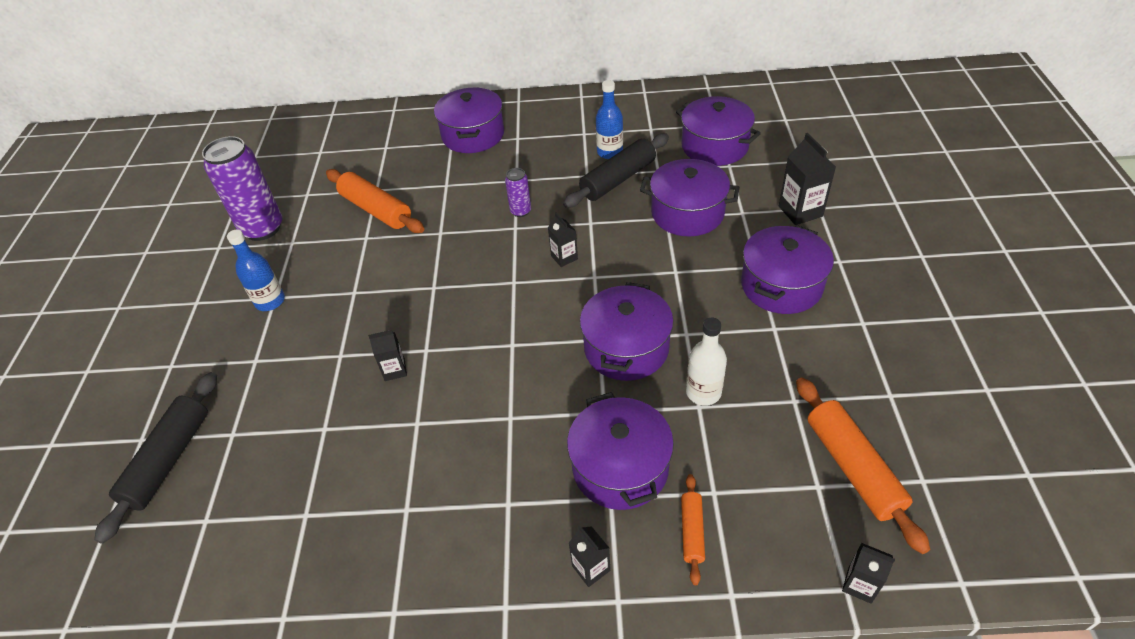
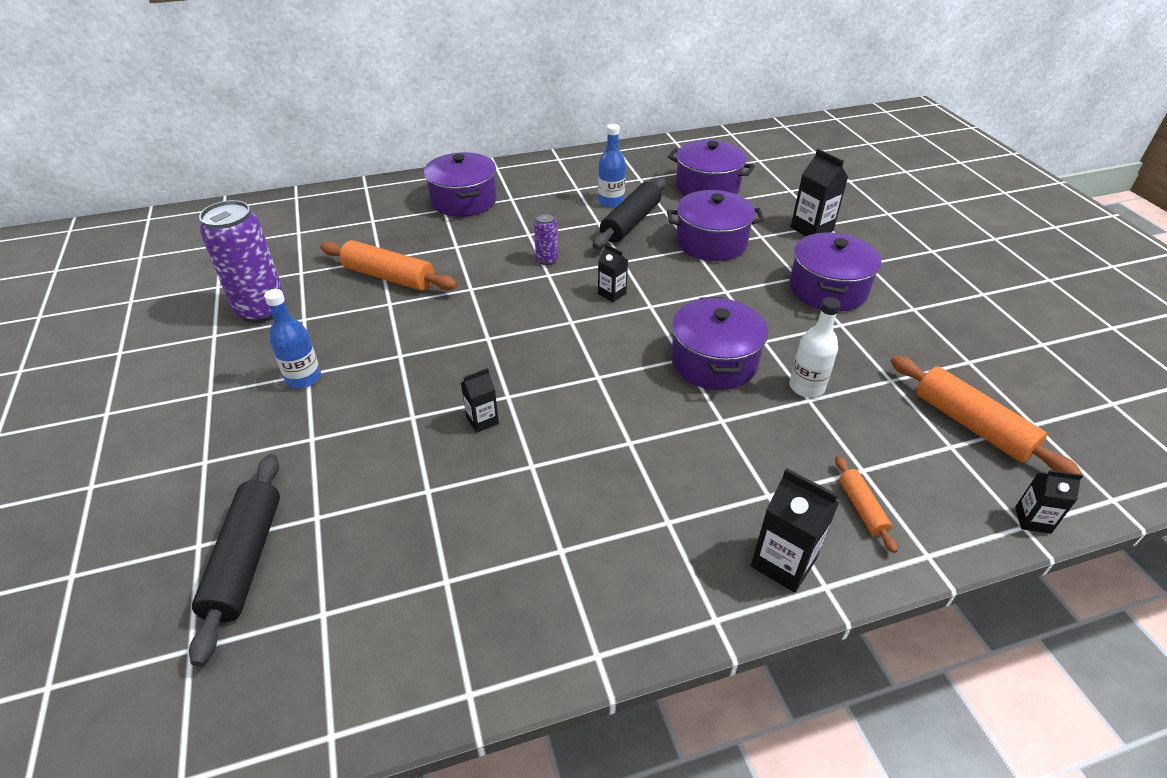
camera: 20 degrees left, 5 degrees down
(591, 568) = (783, 563): black carton -> black carton, size x1.65
(620, 467) = (763, 466): purple pot -> none

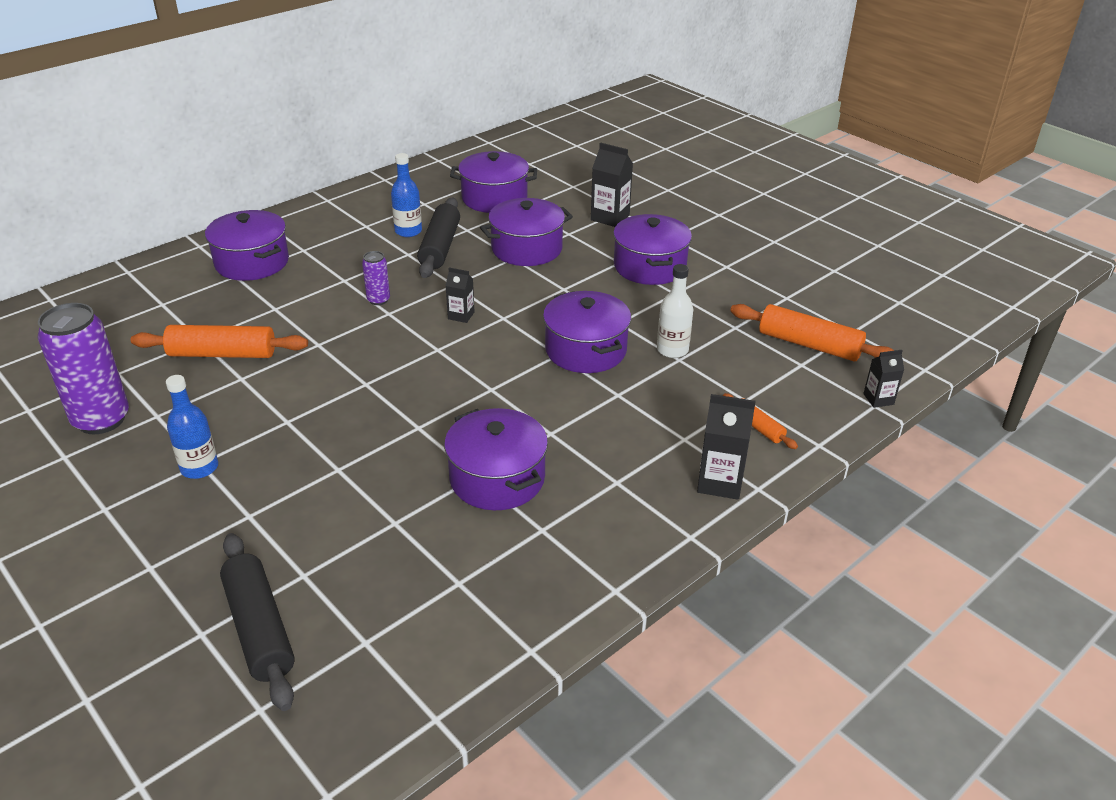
camera: 25 degrees left, 5 degrees down
(482, 420) = (407, 453): black carton -> none
(549, 476) = (497, 478): none -> purple pot

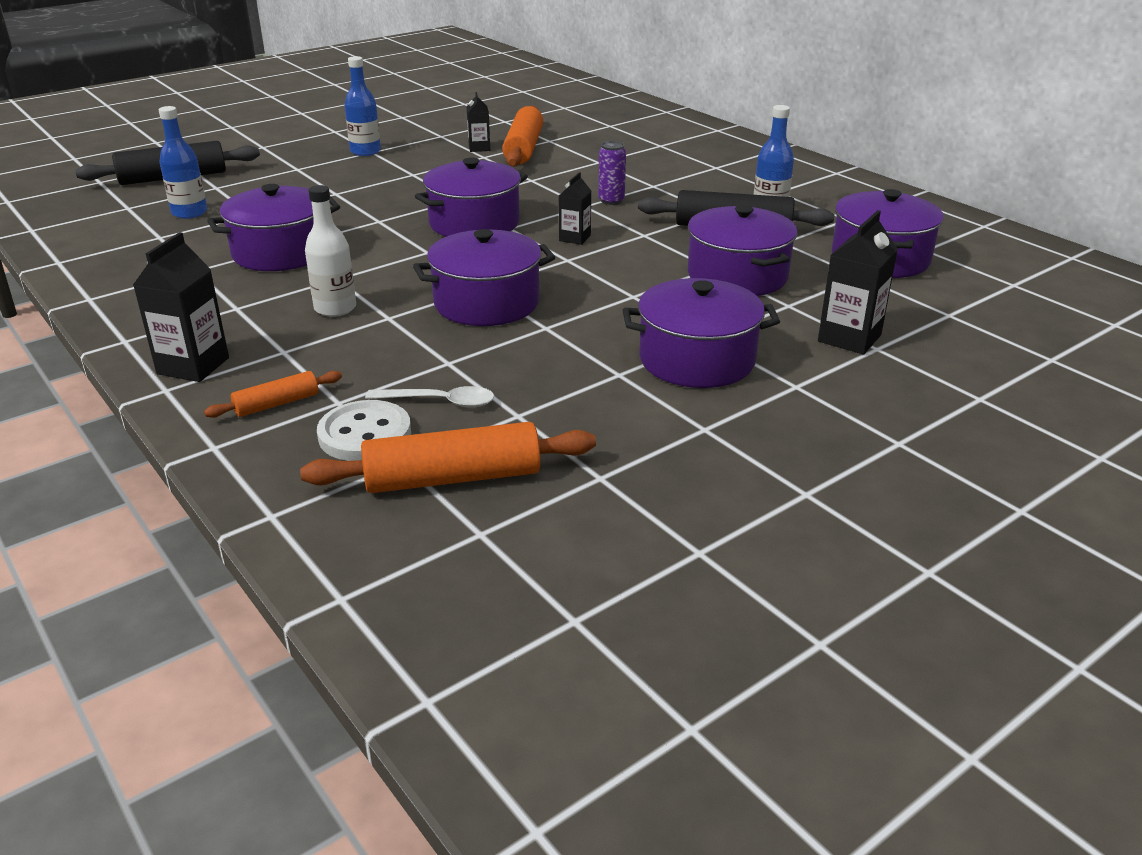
camera: 95 degrees right, 5 degrees down
(101, 419) = (443, 122): purple can -> none
(252, 262) = (687, 149): purple pot -> purple pot (474, 223)
(387, 576) = (189, 213): none -> blue bottle
(672, 350) = (471, 359): white bottle -> white bottle (335, 308)
(730, 357) = (440, 402): none -> white spoon
(779, 383) = (365, 434): none -> white button
(809, 345) = (453, 478): orange rolling pin -> orange rolling pin turned 45 degrees clockwise
(878, 399) = (283, 523): black carton -> black carton (479, 148)

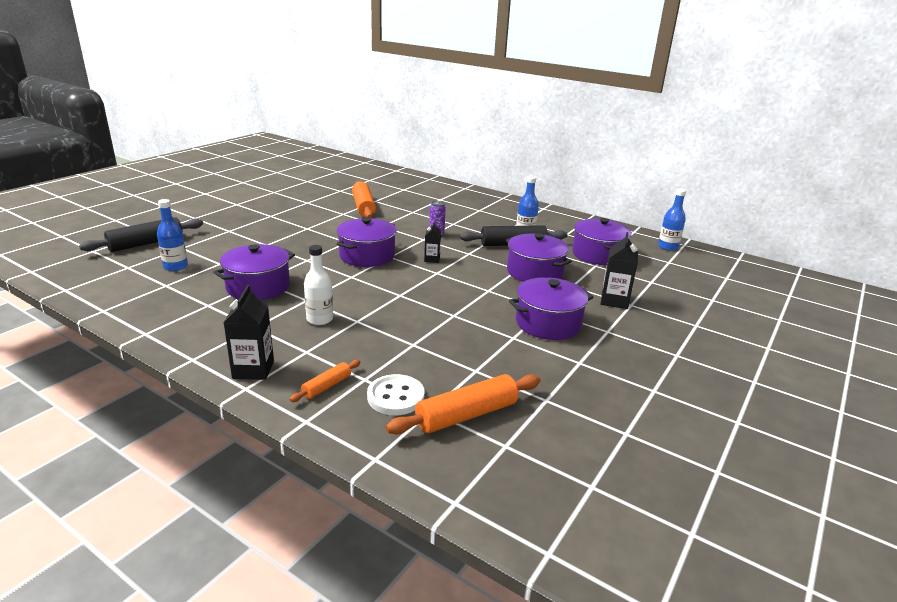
camera: 20 degrees left, 5 degrees down
(365, 151) = (266, 216): blue bottle -> blue bottle (668, 247)
(440, 402) = (425, 369): white spoon -> none
(479, 148) = (336, 208): black carton -> none
(486, 303) = (409, 304): purple pot -> none

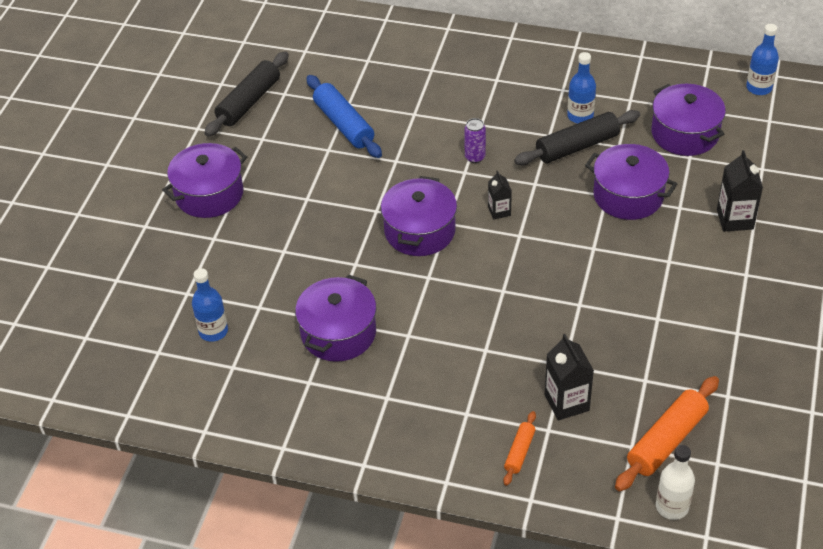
camera: 15 degrees left, 20 degrees up
(146, 243) = (136, 301): black rolling pin -> black rolling pin (249, 102)
(253, 369) = (434, 456): black carton -> black carton (566, 402)
(320, 319) = (445, 361): white bottle -> white bottle (672, 507)
(363, 207) = (344, 124): orange rolling pin -> blue rolling pin
(395, 397) = (591, 442): white button -> none
(548, 323) = (682, 283): purple pot -> purple pot (209, 194)

